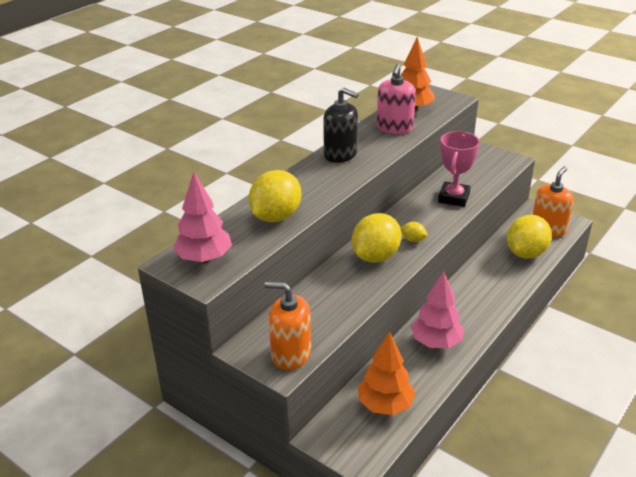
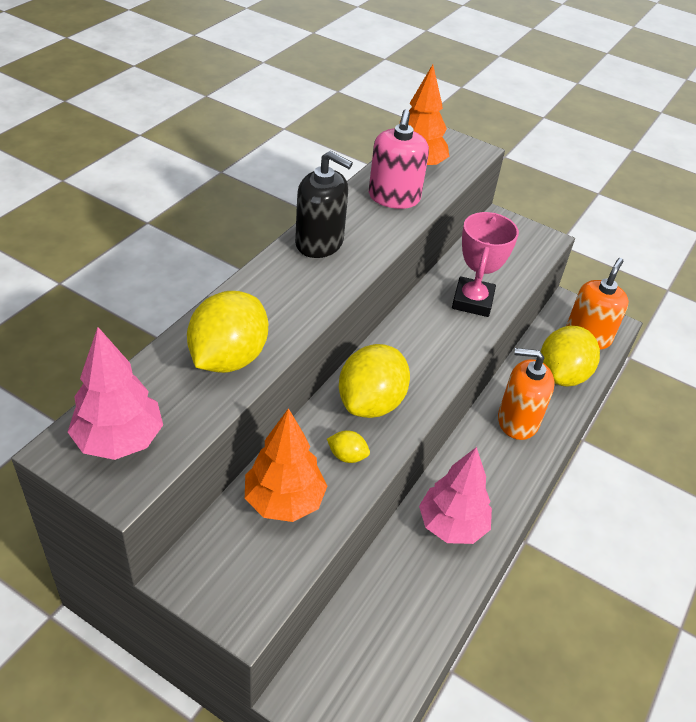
camera: 10 degrees left, 10 degrees up
(291, 354) = (255, 585): orange soap dispenser -> orange soap dispenser (517, 421)
(385, 405) = (387, 637): orange tree -> orange tree (284, 501)
(413, 240) = (421, 373): yellow lemon -> yellow lemon (347, 456)

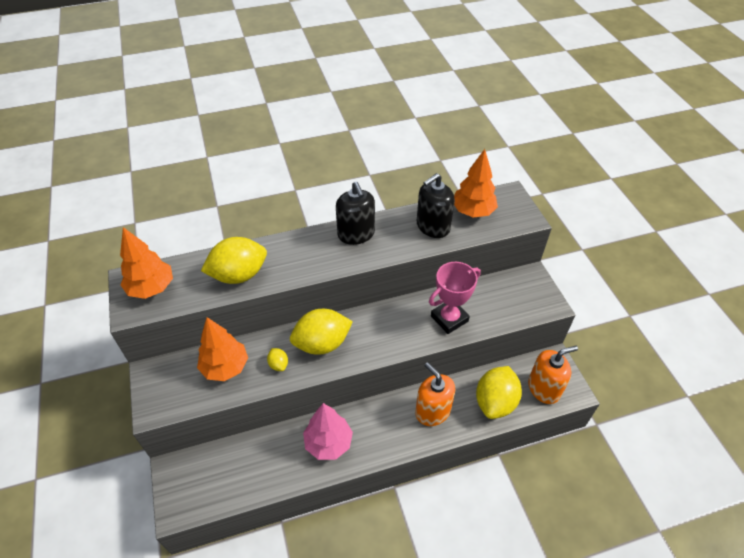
camera: 45 degrees right, 5 degrees up
(119, 440) = (151, 288): pink tree -> orange tree
(394, 197) = (433, 226): pink soap dispenser -> black soap dispenser
(562, 375) = (495, 402): yellow lemon -> yellow lemon turned 45 degrees counterclockwise

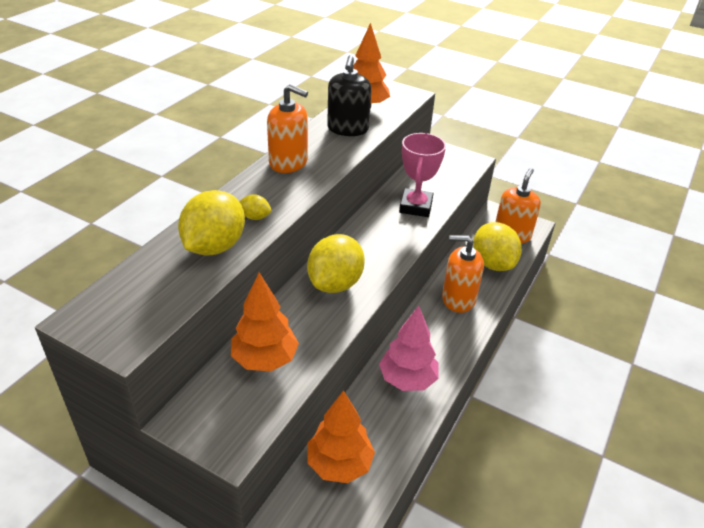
camera: 45 degrees left, 10 degrees down
(151, 288) = (124, 310): orange tree -> orange tree (339, 464)
(278, 364) = (316, 323): yellow lemon -> yellow lemon (255, 217)
(356, 234) = (288, 162): black soap dispenser -> orange soap dispenser

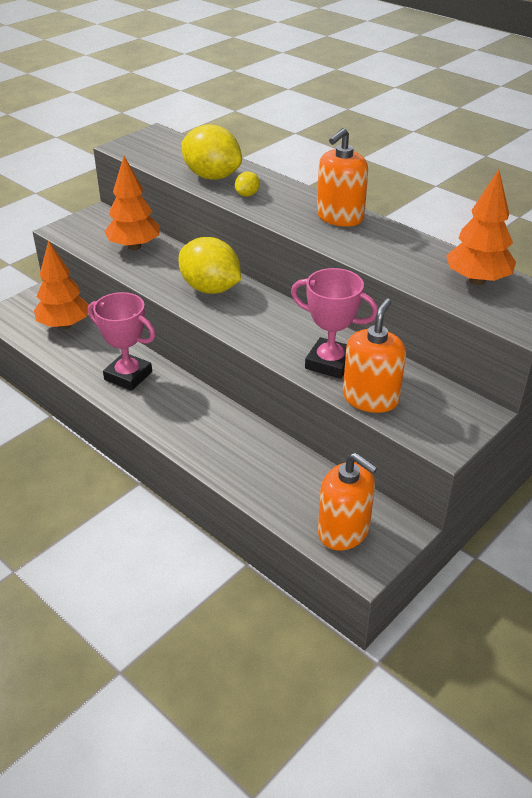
camera: 105 degrees right, 0 degrees up
(348, 129) = (413, 260): black soap dispenser -> none
(407, 380) = (128, 376): pink tree -> pink trophy
(458, 299) = (226, 438): orange soap dispenser -> orange soap dispenser (370, 398)
(492, 263) = (282, 488): yellow lemon -> none

